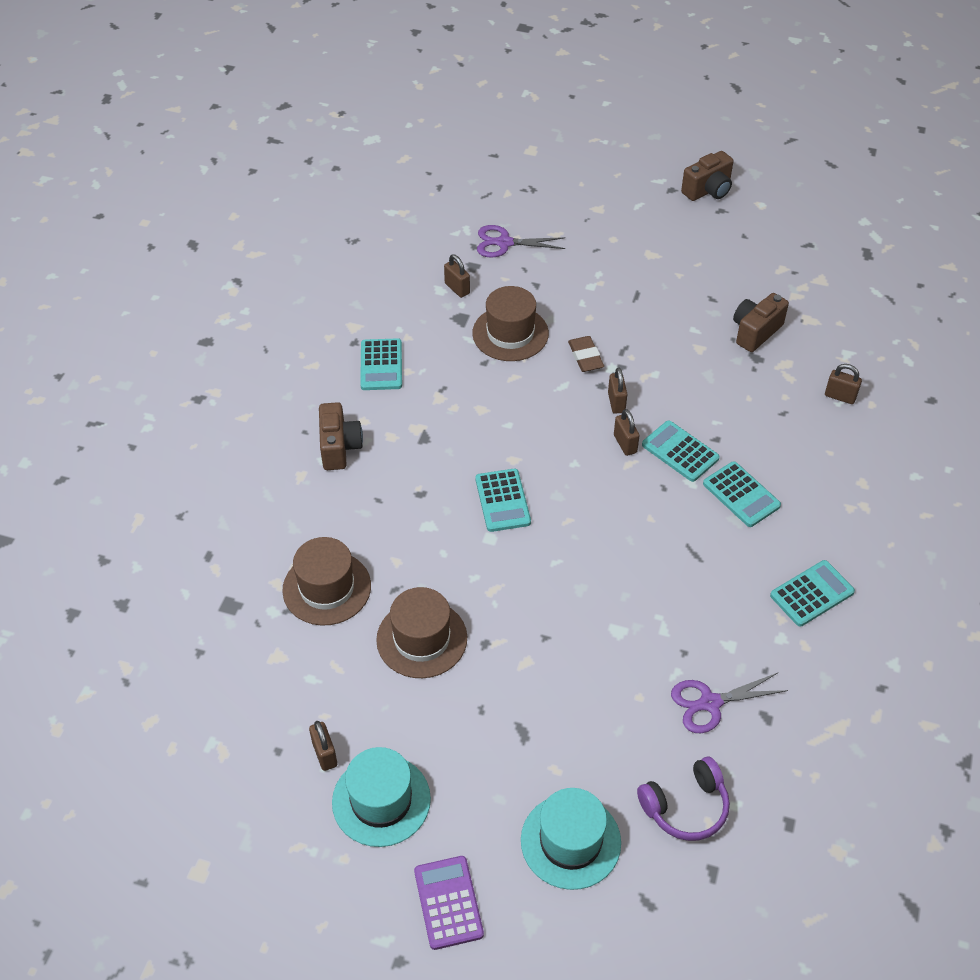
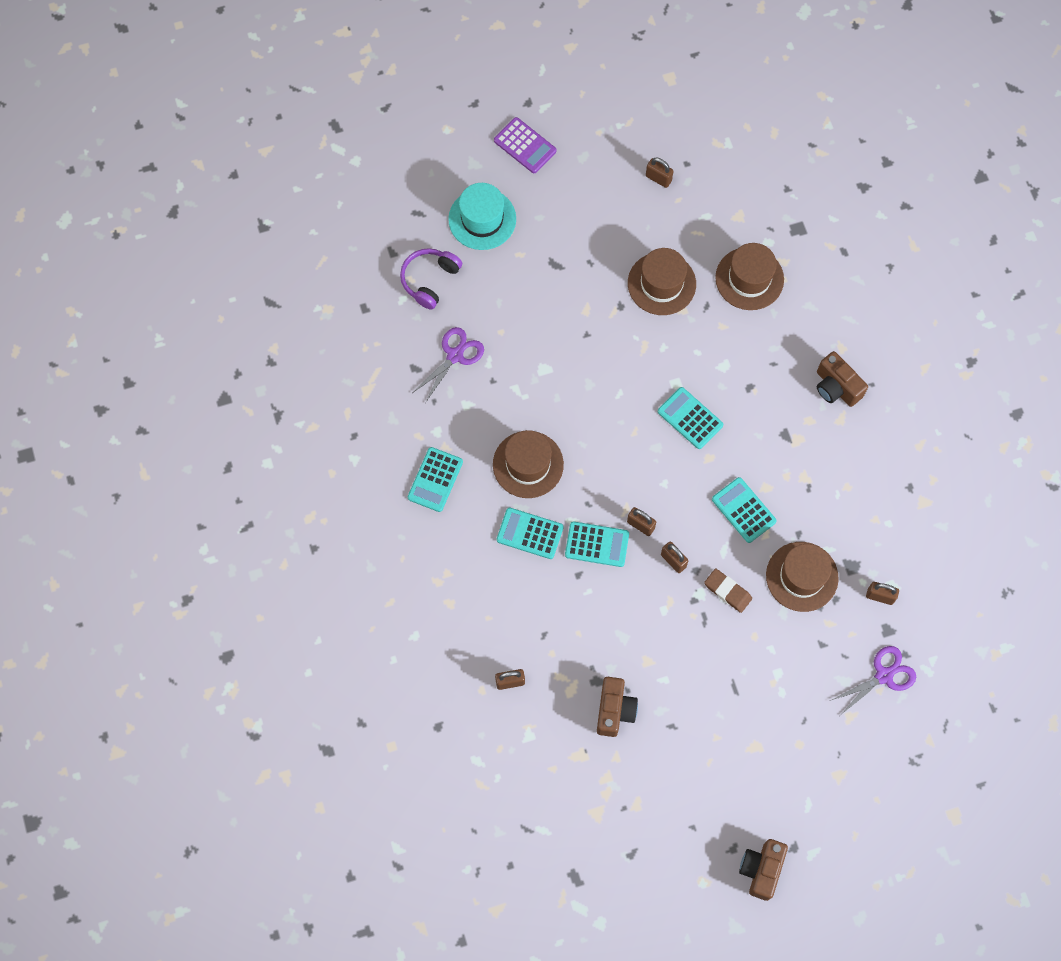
camera: 145 degrees right, 20 degrees up
(381, 365) = (871, 479): turquoise calculator -> turquoise calculator (743, 510)
(381, 800) = (604, 174): turquoise hat -> none
(701, 553) = (528, 464): none -> brown hat

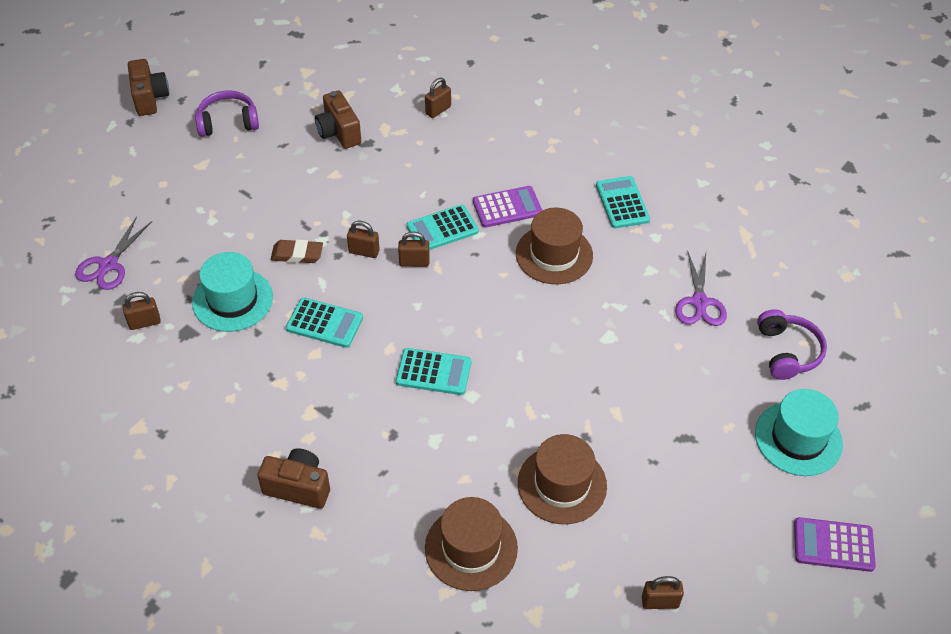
camera: 145 degrees right, 20 degrees down
(530, 533) = (507, 207): turquoise calculator -> purple calculator
(705, 788) = (228, 122): none -> purple headphones
(802, 576) = (232, 300): brown hat -> turquoise hat

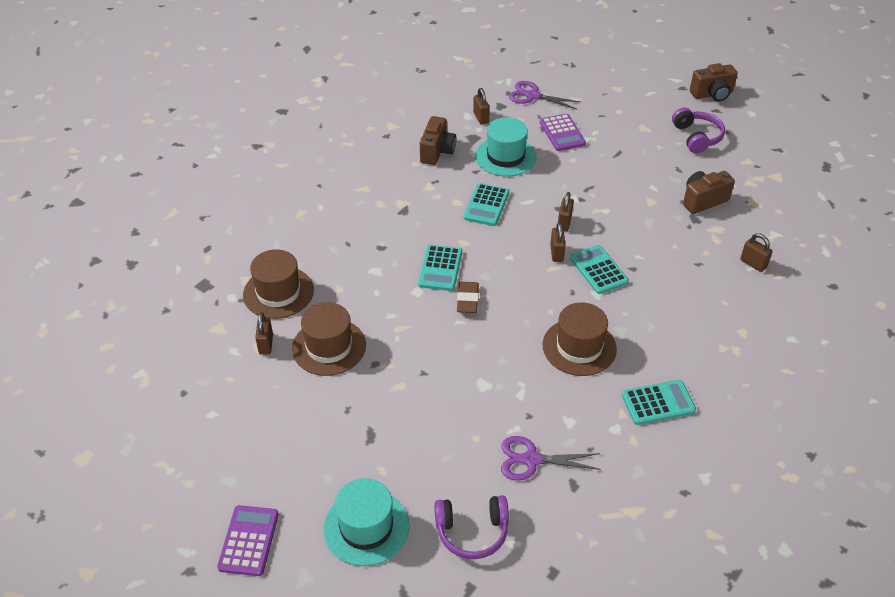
camera: 90 degrees right, 5 degrees down
(297, 254) = (556, 186): brown eraser -> brown eraser (467, 300)
(298, 487) = (338, 201): brown camera -> brown camera (437, 152)
(507, 207) = (633, 314): purple calculator -> purple calculator (562, 133)
(660, 602) = (215, 405): brown padlock -> brown padlock (266, 344)

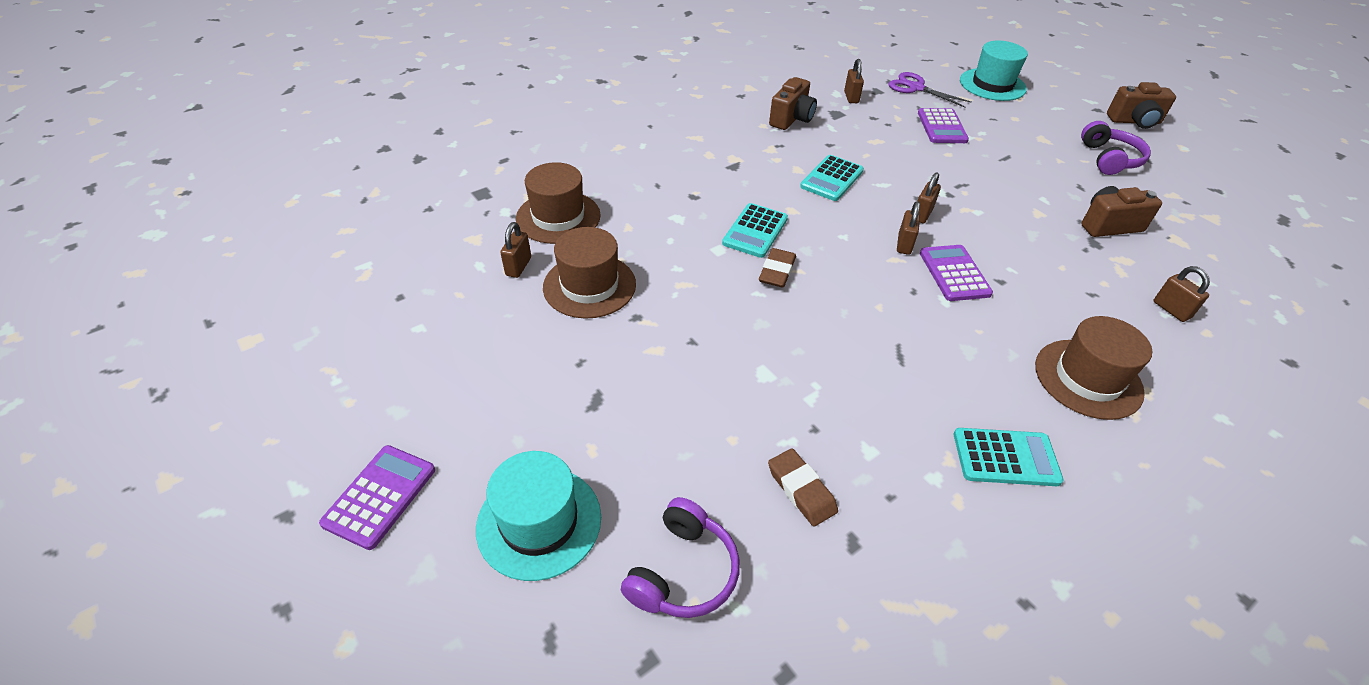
camera: 15 degrees right, 0 degrees up
(472, 531) = (683, 571): purple headphones -> purple headphones turned 75 degrees counterclockwise
(505, 156) = (869, 137): turquoise hat -> turquoise hat (992, 85)
(531, 460) = (801, 490): purple scissors -> brown eraser
(579, 347) = (907, 358): brown hat -> brown hat (1088, 379)
(598, 270) = (954, 273): turquoise calculator -> purple calculator

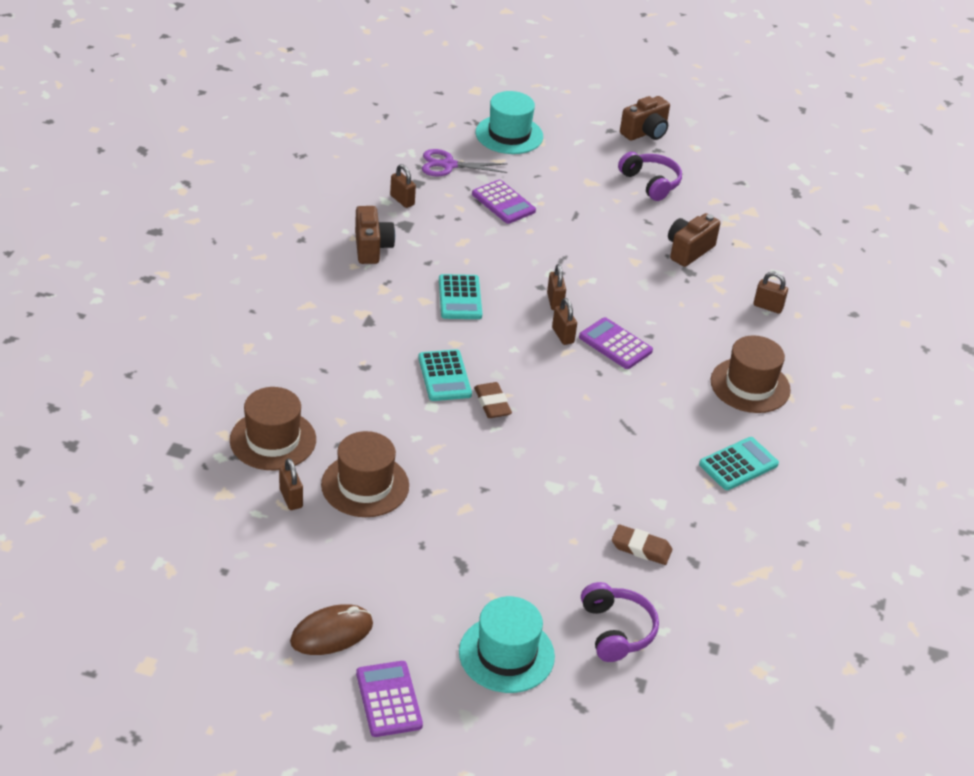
camera: 40 degrees left, 5 degrees down
(412, 398) = (331, 633): none -> brown mouse

